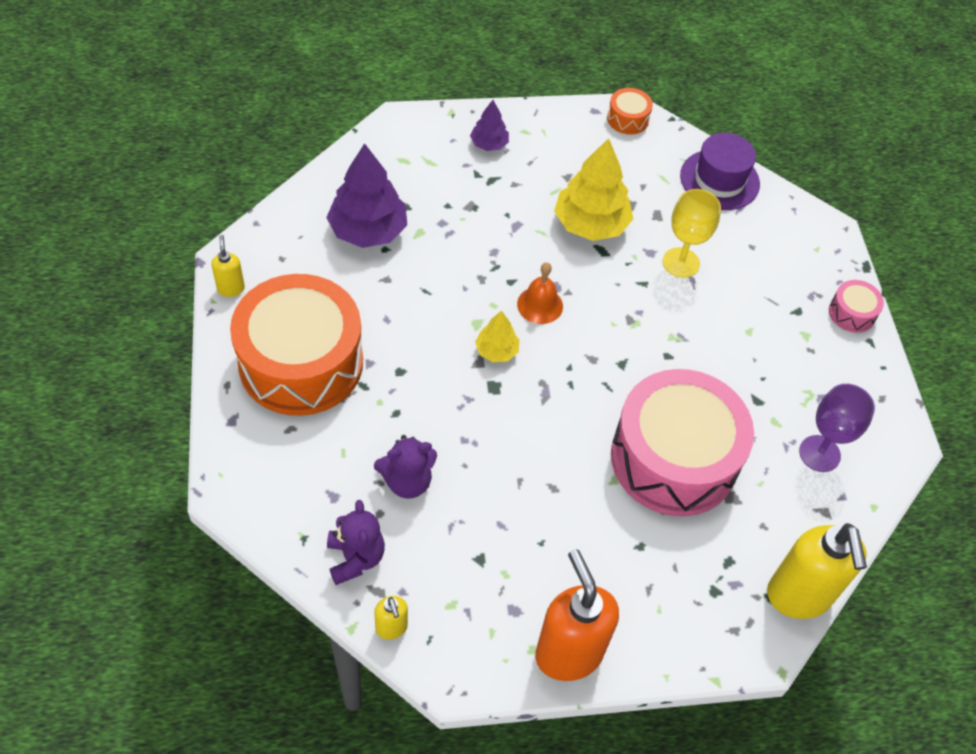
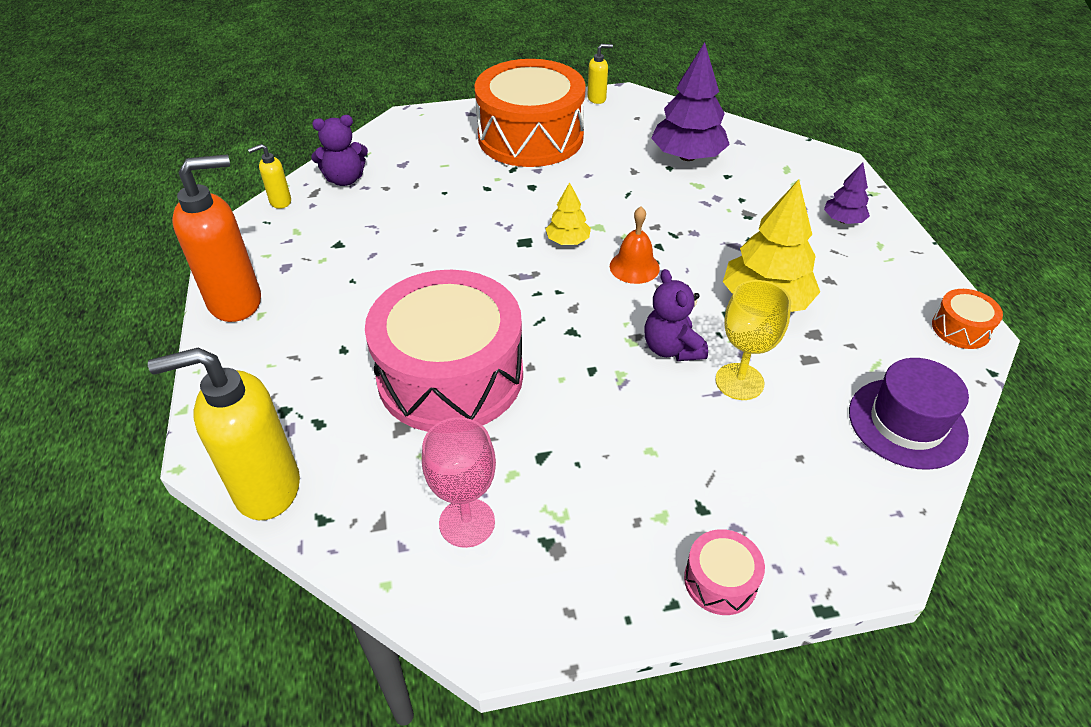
camera: 90 degrees right, 10 degrees down
(407, 481) = (417, 199): purple teddy bear -> purple teddy bear (671, 348)
(819, 453) = (467, 522): purple goblet -> pink goblet

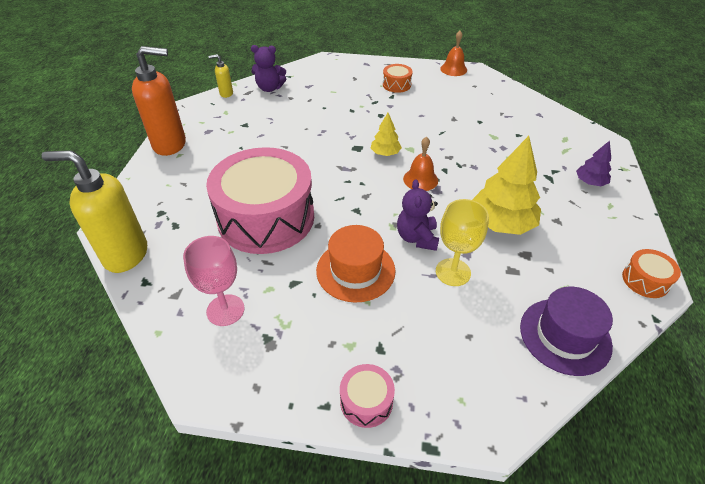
camera: 20 degrees right, 0 degrees up
(530, 137) = (396, 85): orange drum -> orange drum, size x0.40
(597, 99) = (453, 69): yellow soap dispenser -> orange bell
(615, 415) = (355, 270): none -> orange hat
(687, 156) = (496, 117): purple tree -> none

